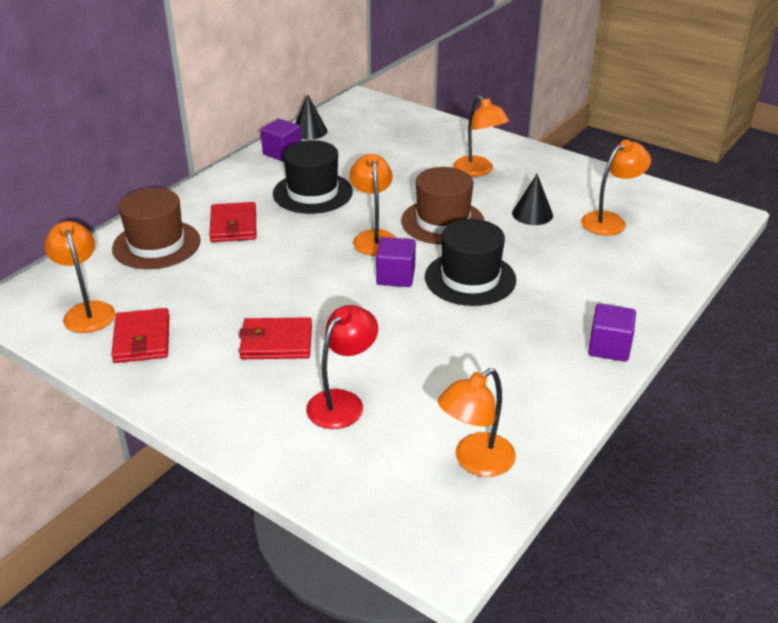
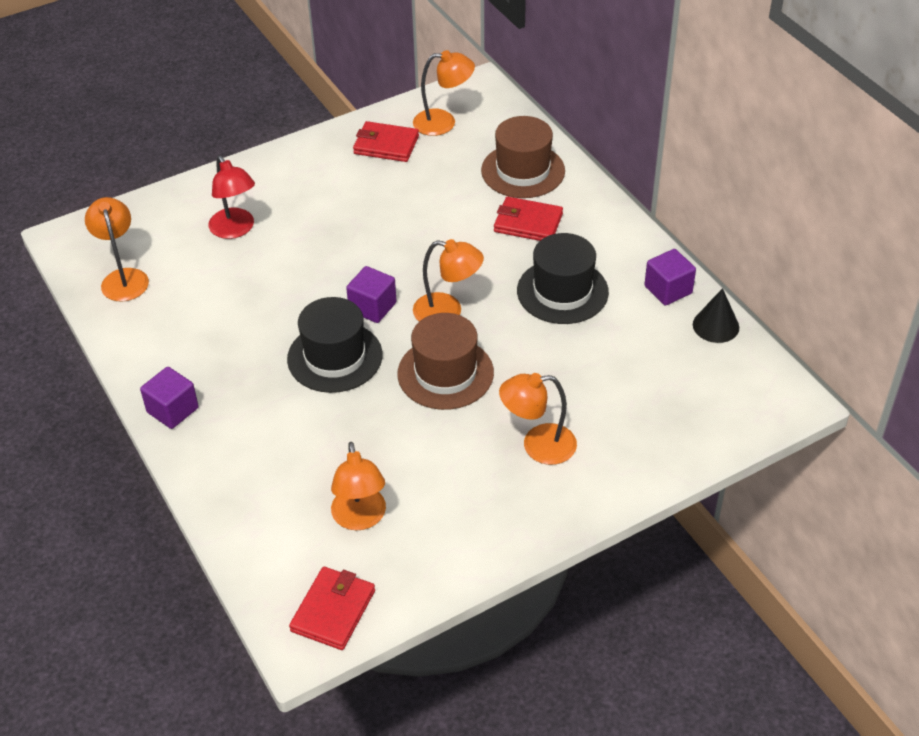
camera: 115 degrees right, 10 degrees up
(276, 342) = (331, 212): red wallet -> red wallet (333, 611)
(532, 214) = (416, 454): black cone -> none

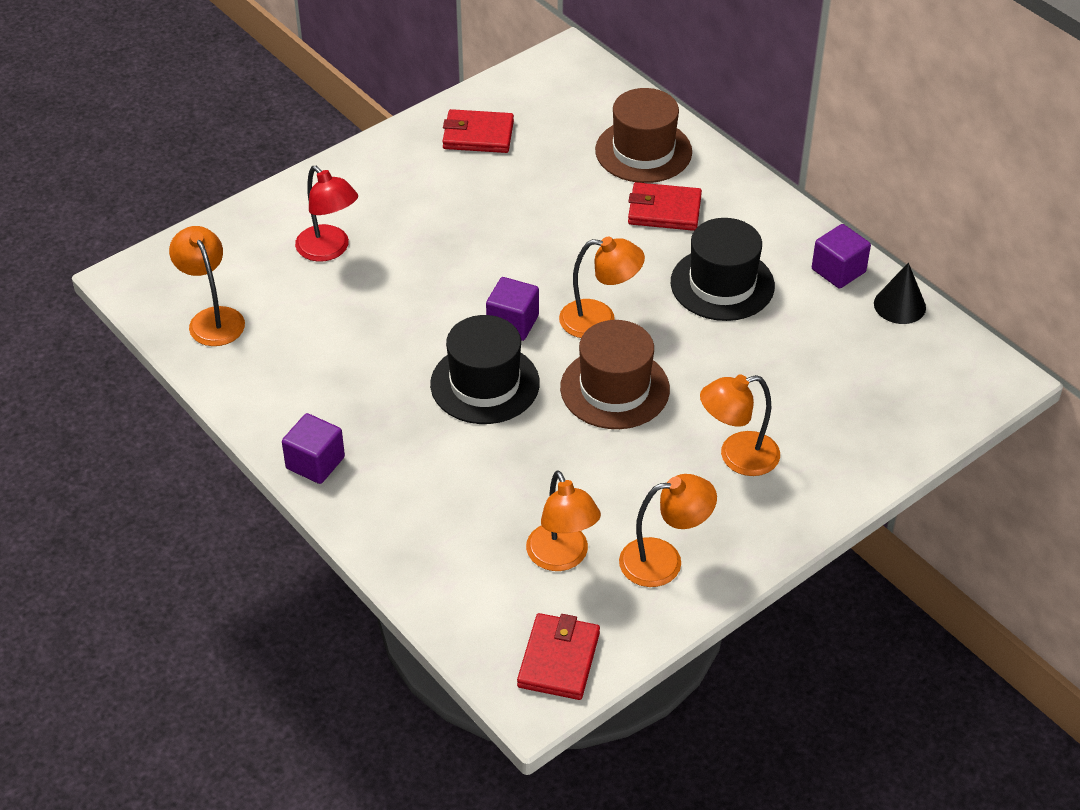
camera: 10 degrees left, 0 degrees up
(443, 122) = (538, 103): orange lamp -> orange lamp (664, 561)

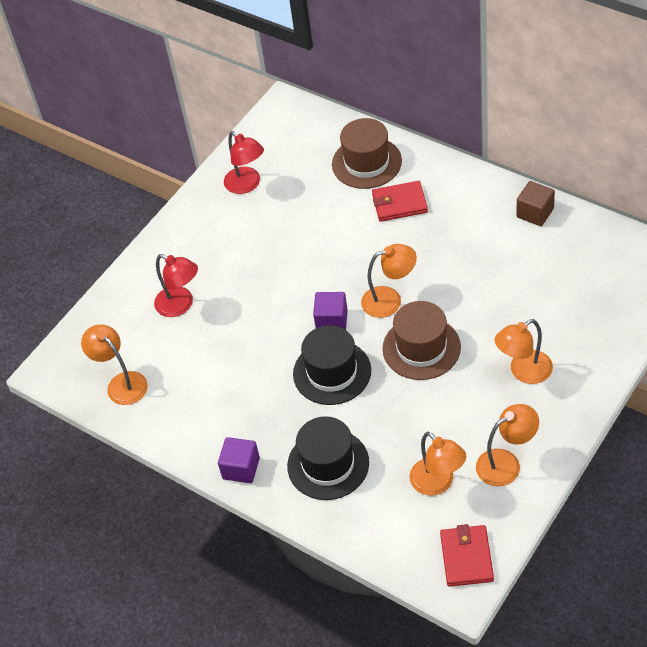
camera: 10 degrees left, 5 degrees up
(478, 135) = (247, 185): red wallet -> red lamp
(722, 284) = (461, 247): black hat -> black hat (328, 464)
(838, 271) = (535, 213): purple cube -> brown cube
(899, 305) = (585, 226): black cone -> none

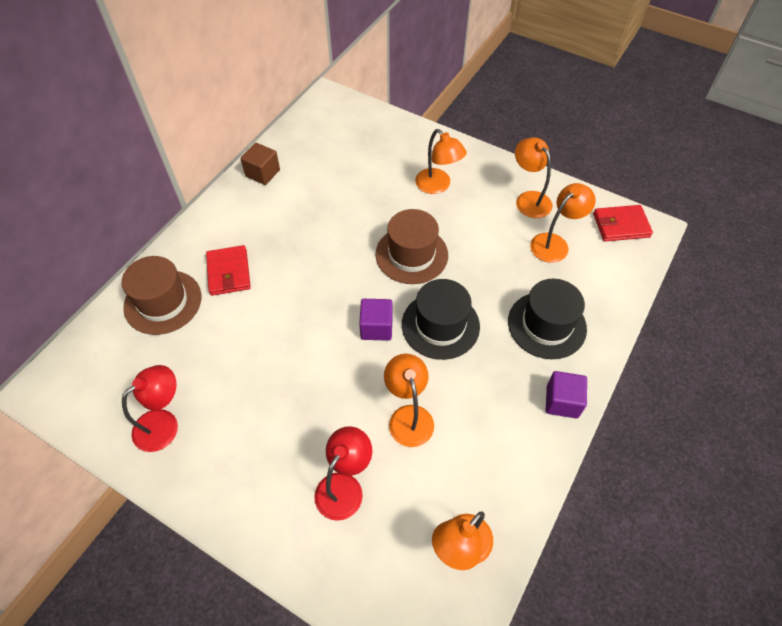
camera: 100 degrees left, 5 degrees up
(390, 300) = (353, 279): orange lamp -> orange lamp (408, 416)

